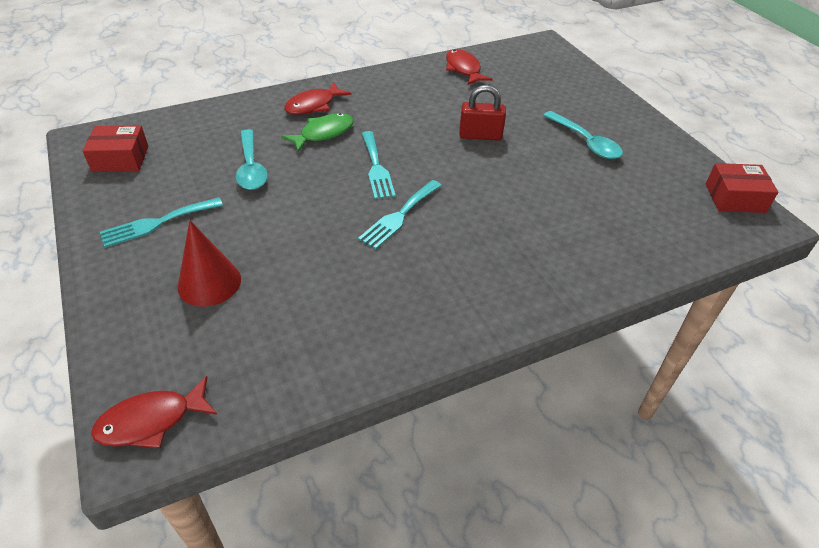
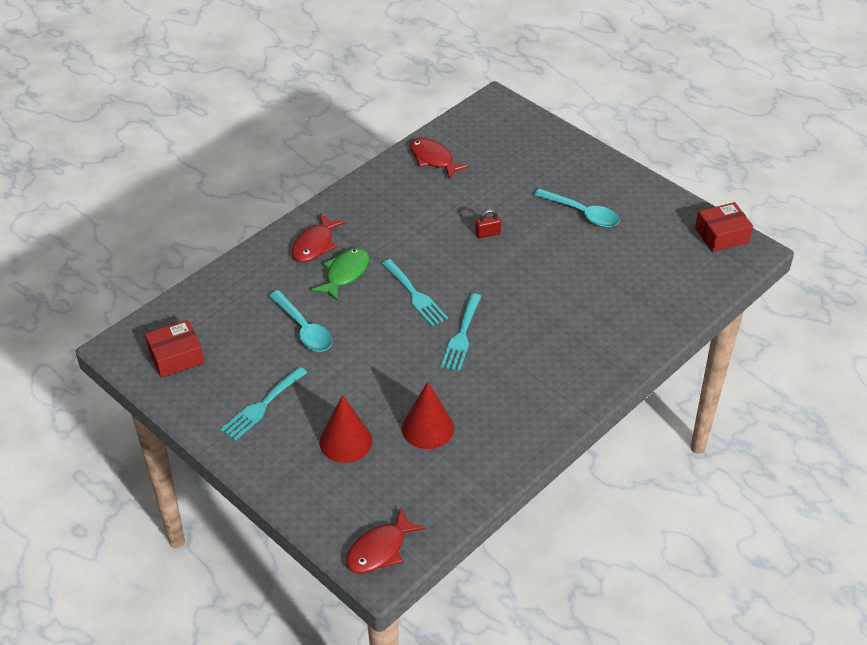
camera: 20 degrees left, 0 degrees up
(304, 296) = (427, 428): none -> red cone
(480, 135) = (488, 234): red padlock -> red padlock, size x0.60

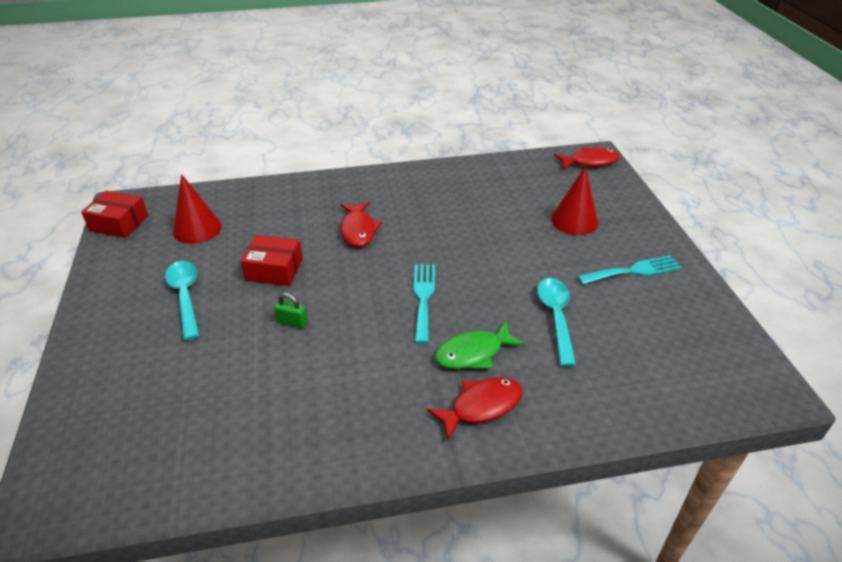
camera: 145 degrees left, 5 degrees down
(176, 357) = (707, 350): red box -> red box (274, 269)
(427, 428) = (504, 204): red cone -> red cone (197, 229)
(433, 159) = (232, 455): red fish -> red fish (358, 230)
(461, 336) = (417, 248): turquoise fork -> none
(488, 234) = (292, 322): red padlock -> green padlock

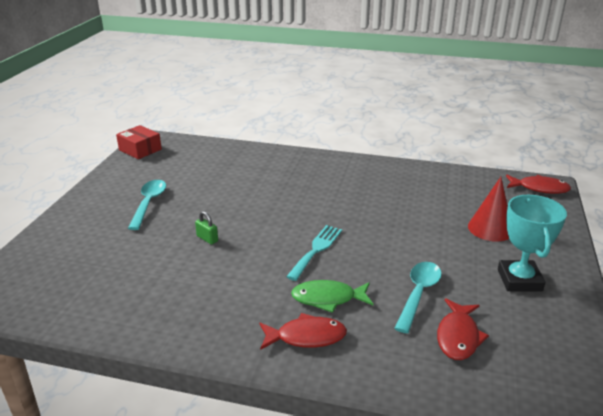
camera: 25 degrees right, 10 degrees down
(197, 229) = (187, 164): red cone -> none
(274, 269) = (219, 202): red box -> none
(358, 230) = (300, 192): red fish -> red fish (458, 336)
(633, 271) = (519, 280): turquoise fork -> turquoise trophy

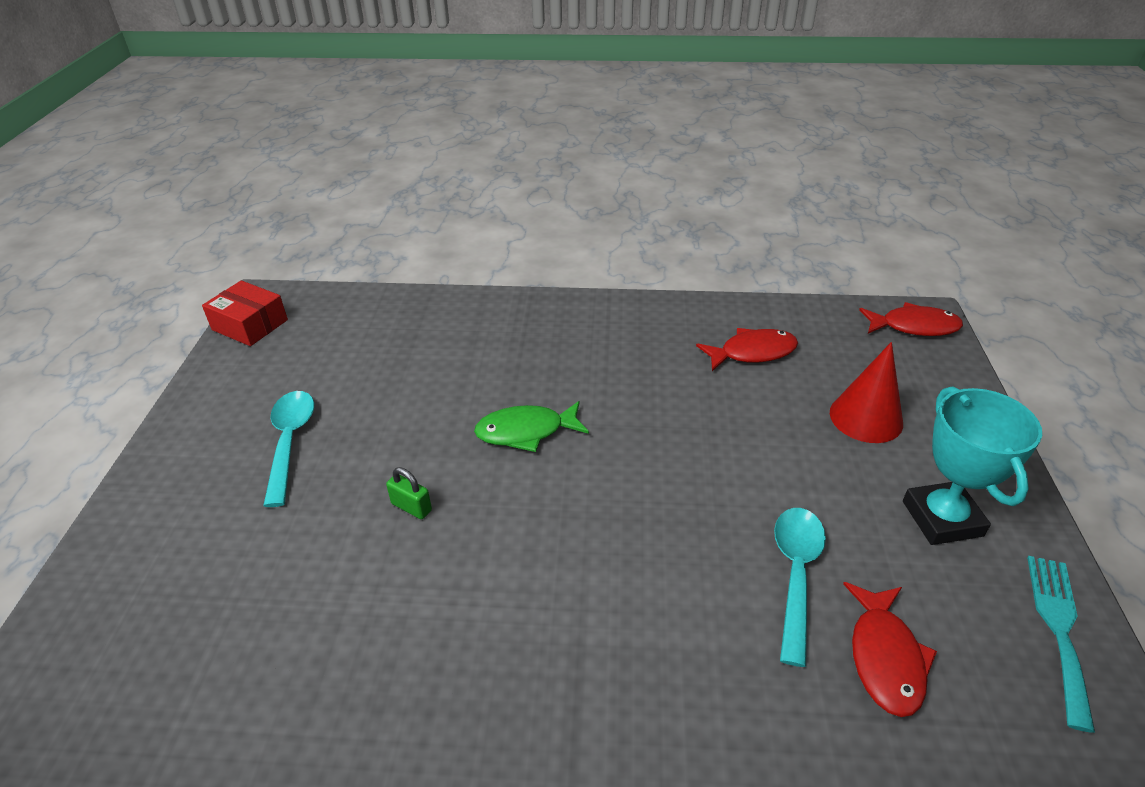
camera: 10 degrees left, 10 degrees up
(306, 337) = (637, 705): red fish -> red fish (752, 352)
(316, 250) = (604, 503): turquoise fork -> turquoise fork (1059, 629)
(328, 298) = (651, 610): green fish -> green fish (526, 431)

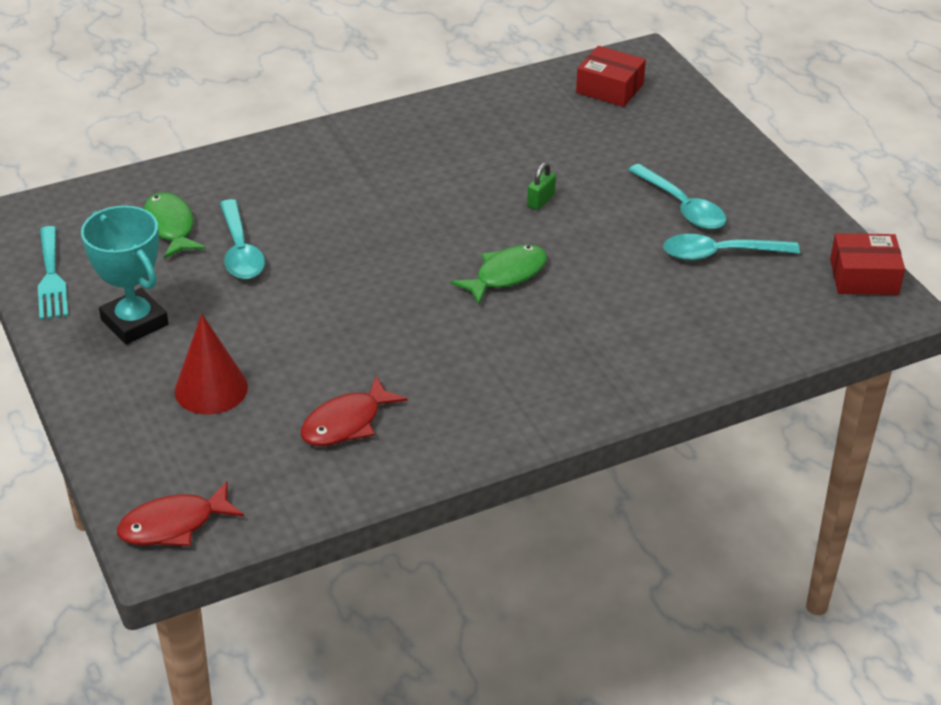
camera: 150 degrees right, 0 degrees up
(127, 670) = (609, 88): none -> red box
(323, 382) = (719, 254): none -> turquoise spoon
(411, 507) = (541, 200): green padlock -> green padlock turned 60 degrees counterclockwise
(885, 657) = (170, 227): red fish -> green fish

